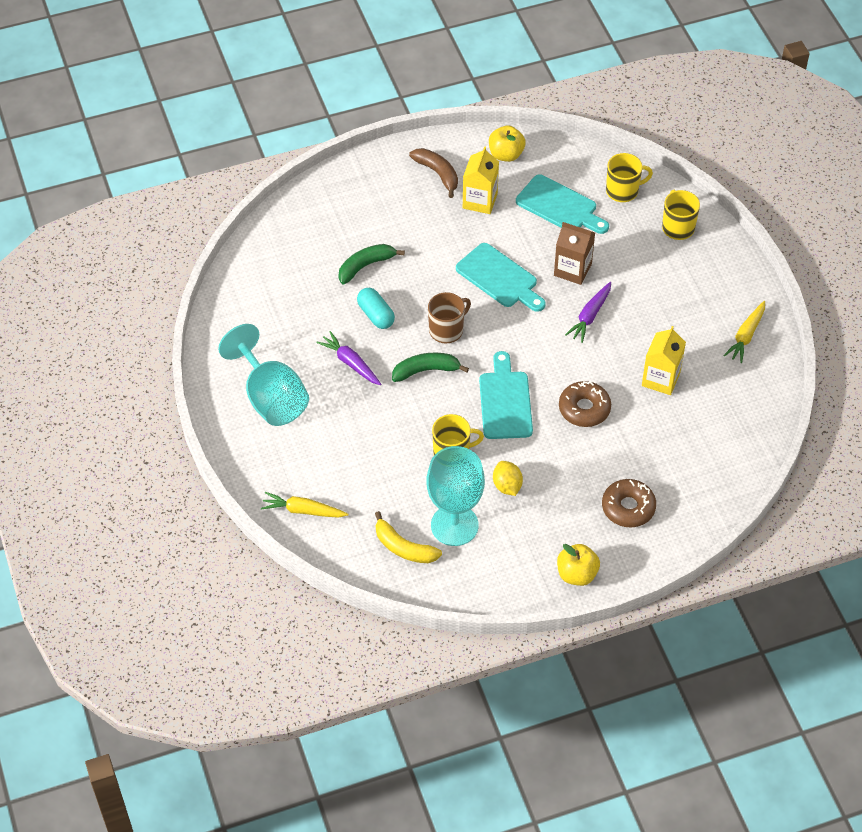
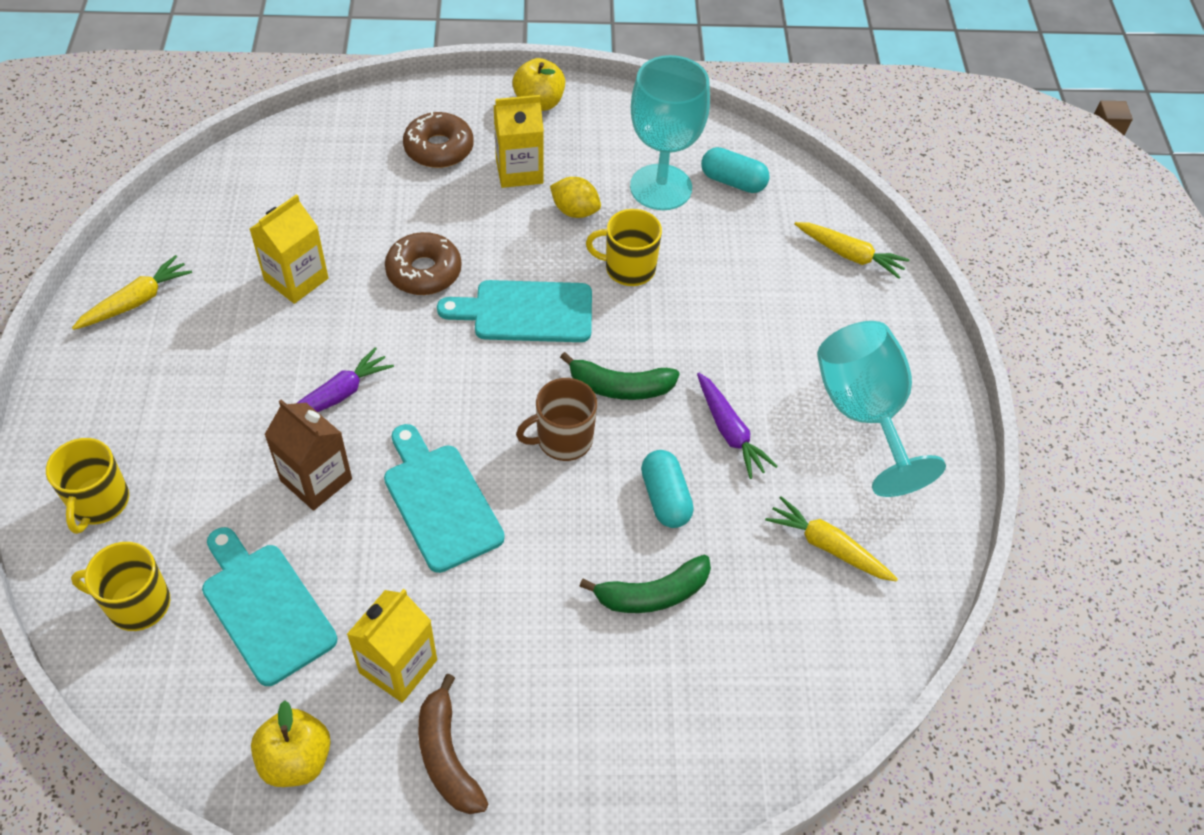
camera: 165 degrees left, 0 degrees up
(276, 315) = (828, 547): none -> yellow carrot
(403, 547) = (733, 182): yellow banana -> turquoise capsule
(505, 401) = (526, 312): turquoise cutting board -> turquoise cutting board turned 75 degrees clockwise
(507, 486) = (575, 211): yellow lemon -> yellow lemon turned 60 degrees counterclockwise
(561, 507) = (519, 171): none -> yellow carton

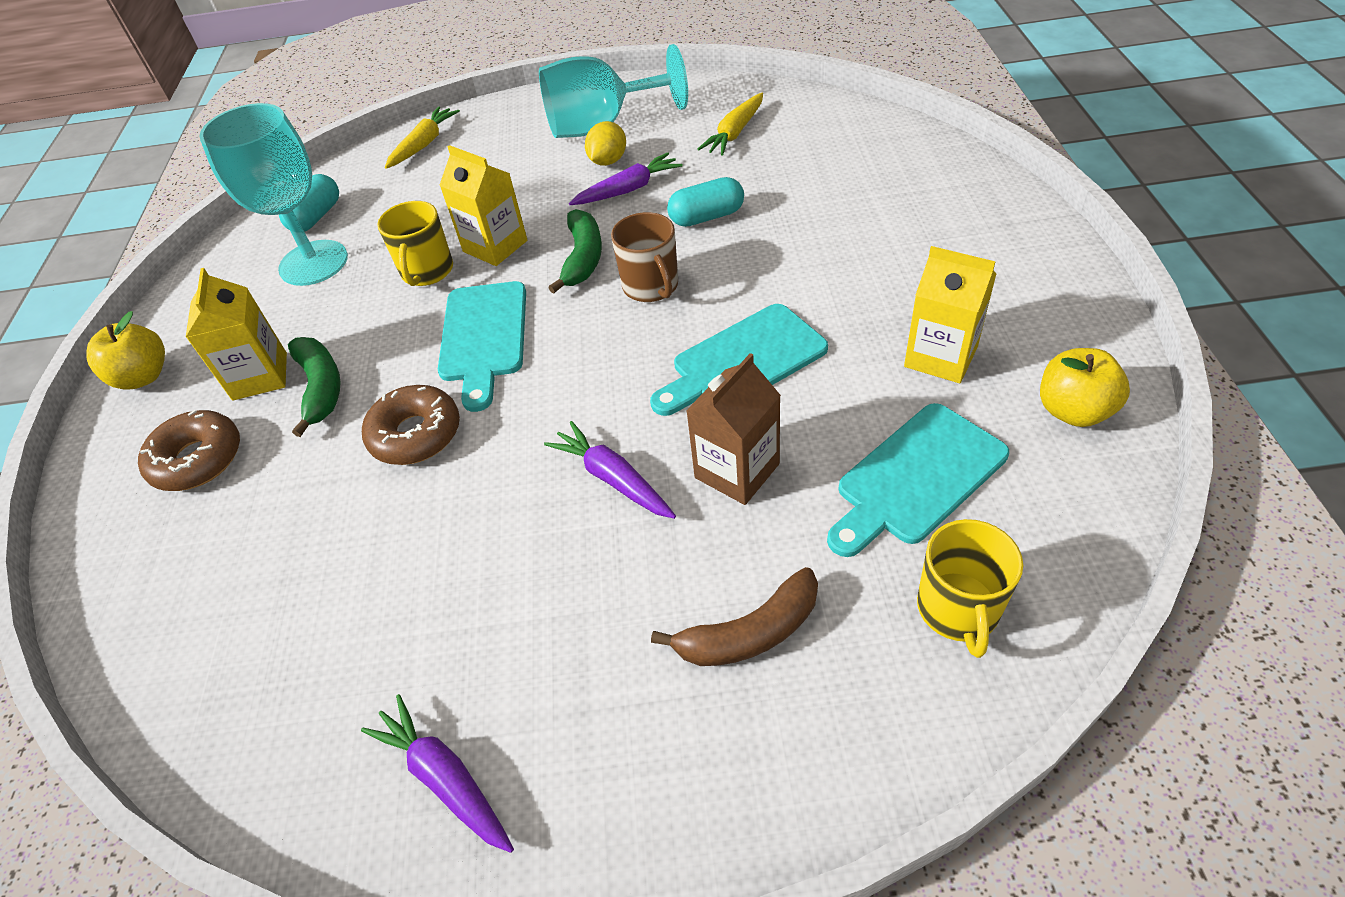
camera: 85 degrees left, 5 degrees down
(99, 502) = (823, 707): yellow mug -> none
(136, 301) = (445, 778): yellow carrot -> purple carrot
(296, 279) = (416, 567): yellow carton -> yellow carton (495, 246)
(447, 756) = (1014, 308): brown banana -> brown banana (749, 633)
(575, 211) = (336, 321): yellow lemon -> yellow lemon (608, 161)
(652, 594) = (807, 213): green banana -> green banana (321, 388)

